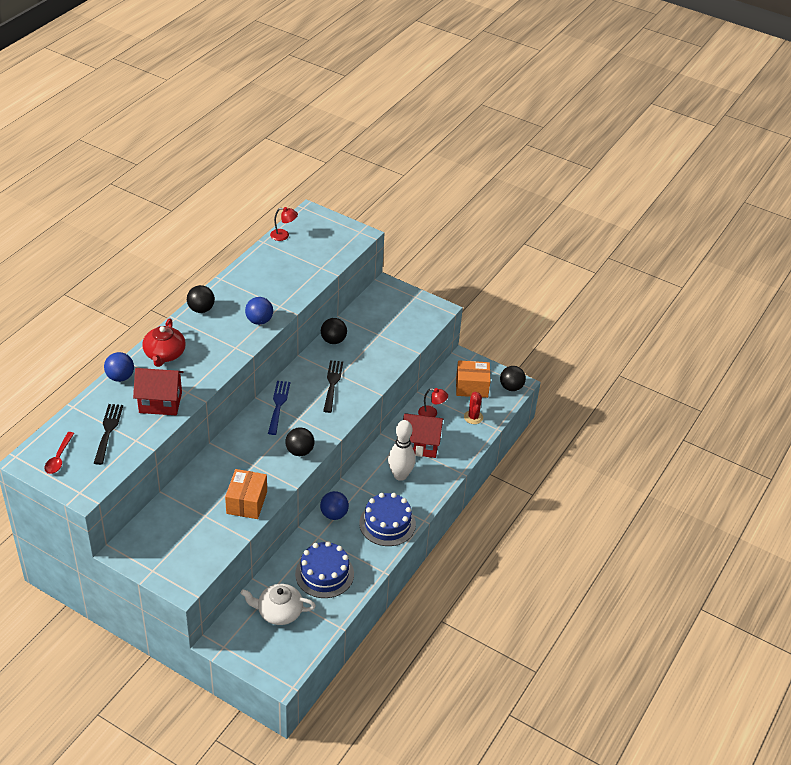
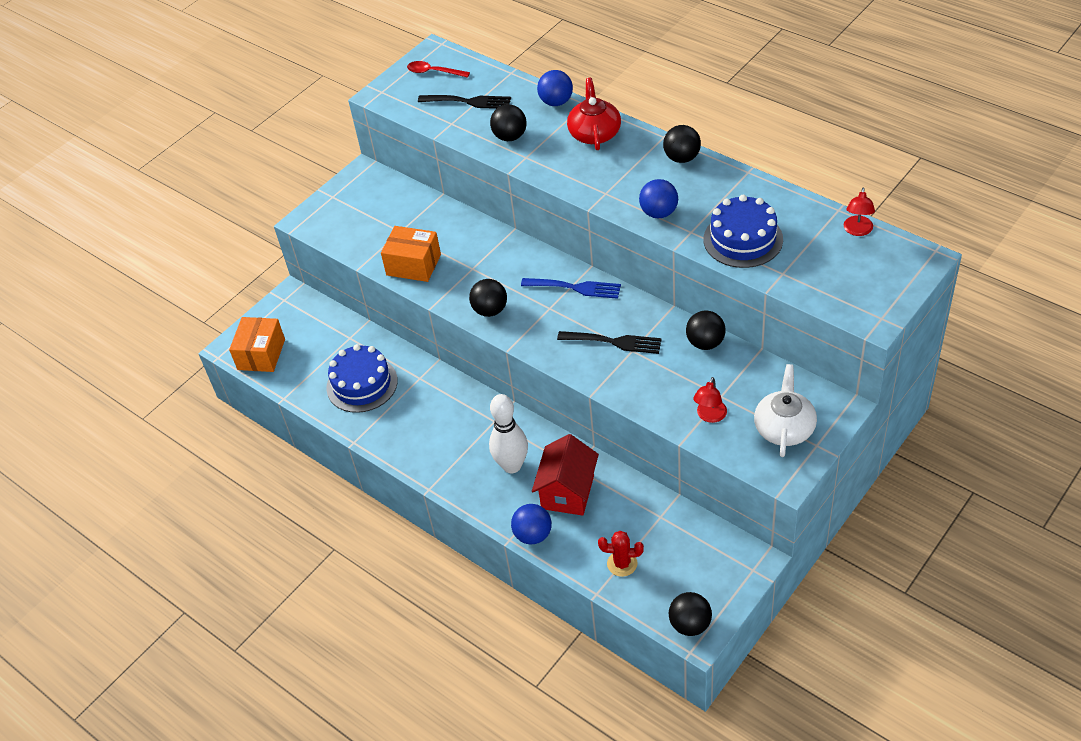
camera: 105 degrees right, 5 degrees up
(160, 402) = (510, 137): red house -> black ball
(164, 354) = (594, 133): red teapot -> red teapot turned 75 degrees clockwise
(279, 612) = (317, 344): white teapot -> white teapot (784, 428)
(334, 514) = (452, 393): blue ball -> blue ball (533, 535)
(387, 523) = (429, 448): blue cake -> blue cake (743, 239)
(432, 413) = (631, 509): red lamp -> red lamp (710, 416)
(472, 387) = (690, 567): orange box -> orange box (261, 354)

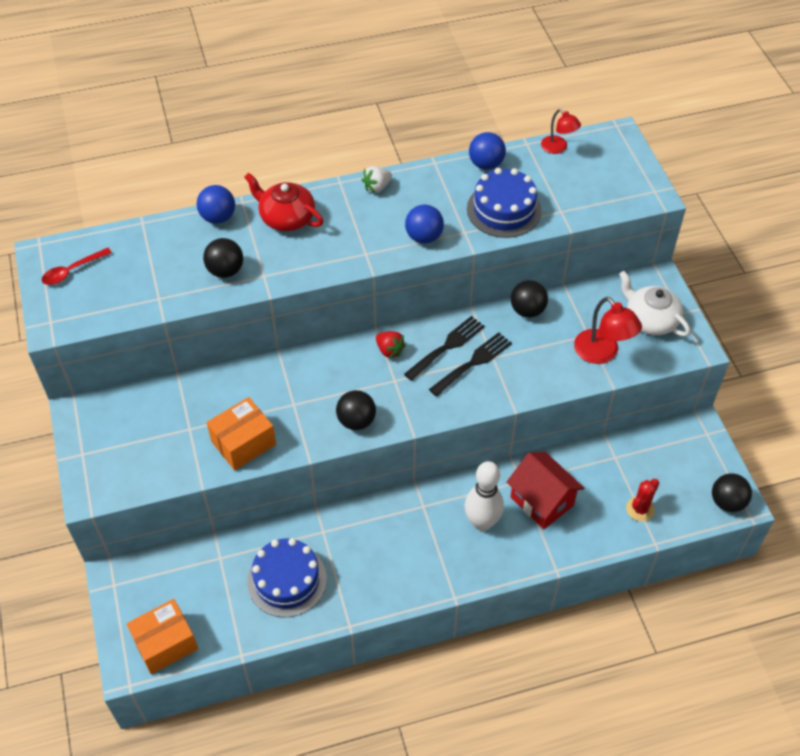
camera: 60 degrees left, 5 degrees up
(261, 354) = (165, 643): orange box -> orange box turned 75 degrees counterclockwise
(469, 102) = (145, 271): black fork -> black fork (447, 346)
(533, 535) = (565, 551): blue ball -> blue ball (486, 164)
(575, 288) = (389, 350): blue fork -> red strawberry
(682, 158) = (377, 187): black ball -> white strawberry
(710, 416) = (602, 353): red lamp -> red lamp, size x1.59

